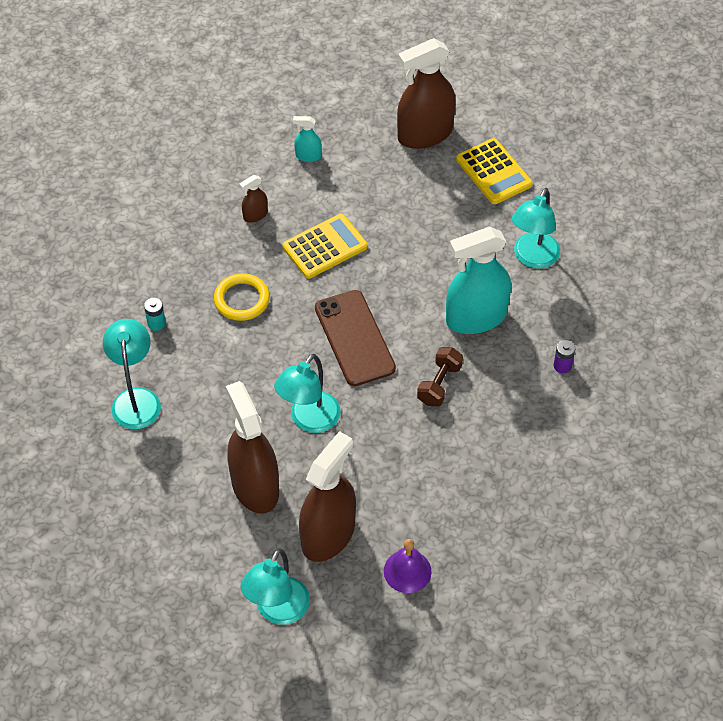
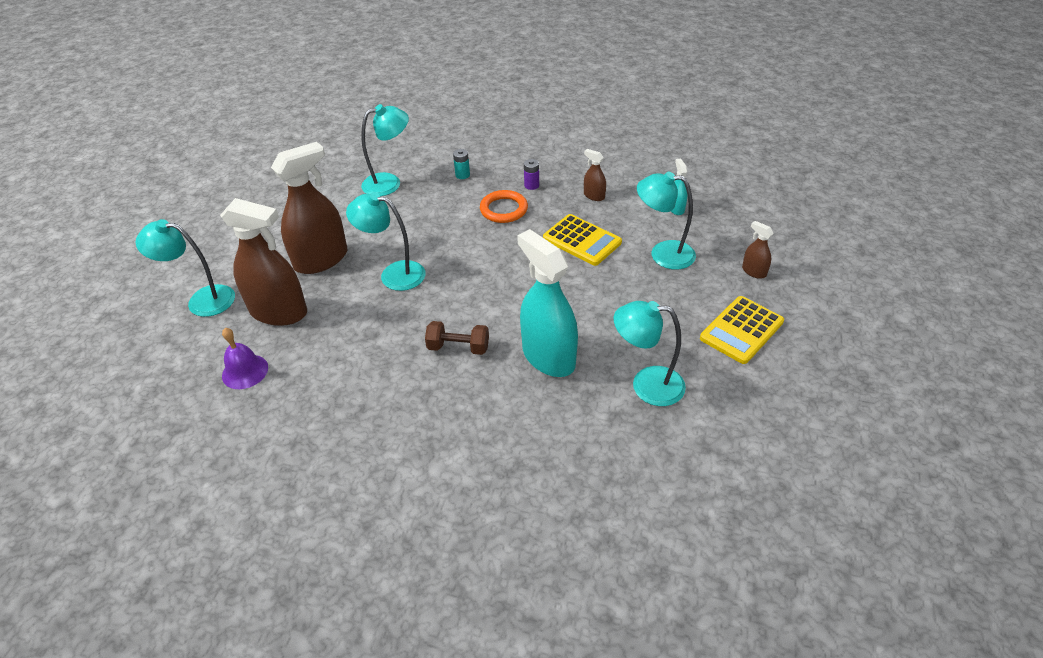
camera: 75 degrees right, 10 degrees down
(242, 299) = (503, 209): yellow ring -> orange ring
(354, 338) = (490, 280): brown phone -> none
(373, 190) = (663, 254): none -> turquoise lamp
(425, 134) = (754, 271): brown spray bottle -> brown spray bottle, size x0.44
(562, 366) = (515, 440): purple battery -> purple battery (531, 185)

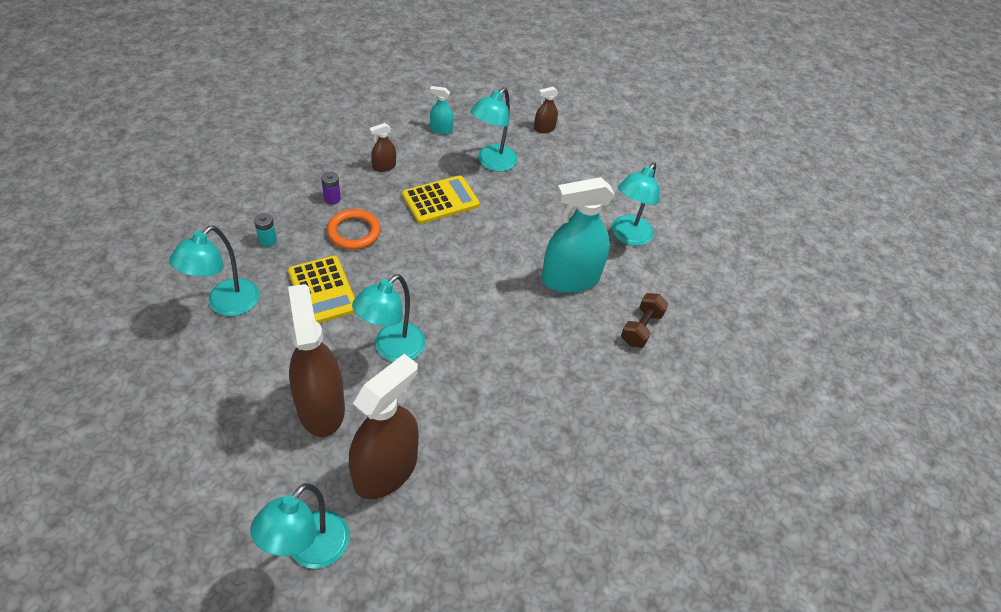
camera: 75 degrees left, 5 degrees up
(245, 371) = (463, 524): purple bell -> none
(389, 183) = (226, 304): turquoise lamp -> turquoise lamp turned 150 degrees counterclockwise
(458, 347) = (527, 333): brown dumbbell -> brown dumbbell (641, 328)
(741, 330) = (600, 164): yellow calculator -> yellow calculator (323, 290)

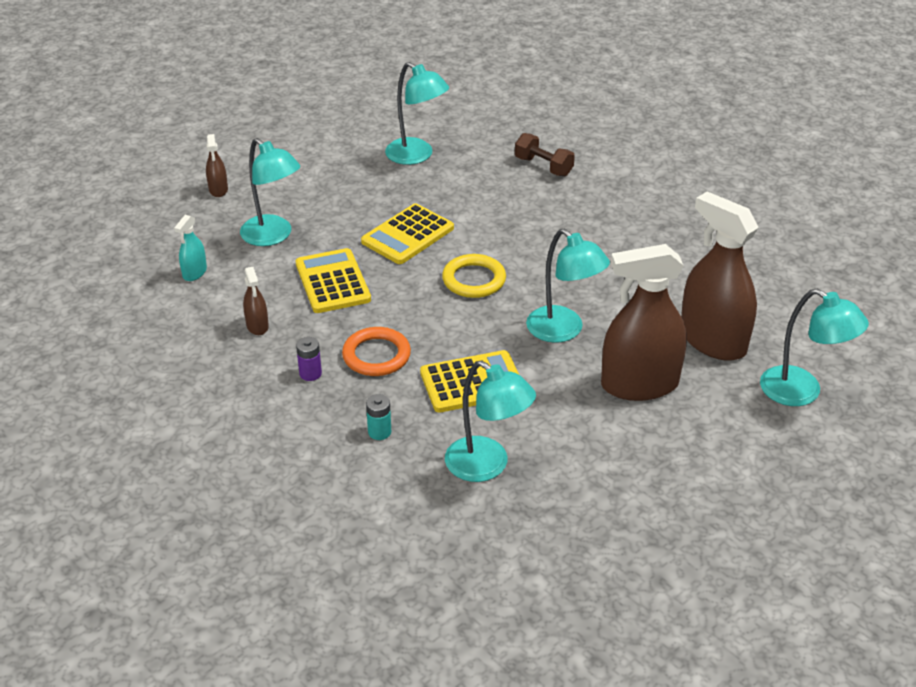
camera: 75 degrees left, 10 degrees down
(455, 285) = (474, 280): none -> yellow ring
(510, 239) = (407, 235): none -> yellow calculator
(570, 279) = (474, 201): turquoise spray bottle -> none

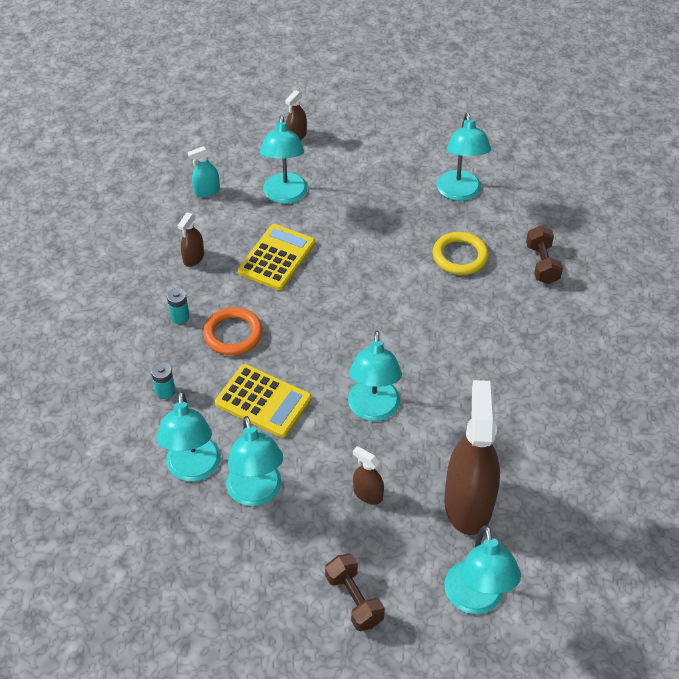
camera: 45 degrees right, 10 degrees up
(310, 373) = (180, 317): purple battery -> turquoise battery
(407, 235) = (370, 255): yellow calculator -> none
(474, 280) = (367, 323): yellow ring -> yellow ring (460, 256)
(560, 444) = (256, 493): none -> turquoise lamp
(639, 385) = (368, 494): brown spray bottle -> brown spray bottle, size x0.44
(729, 454) = (354, 599): none -> brown dumbbell

